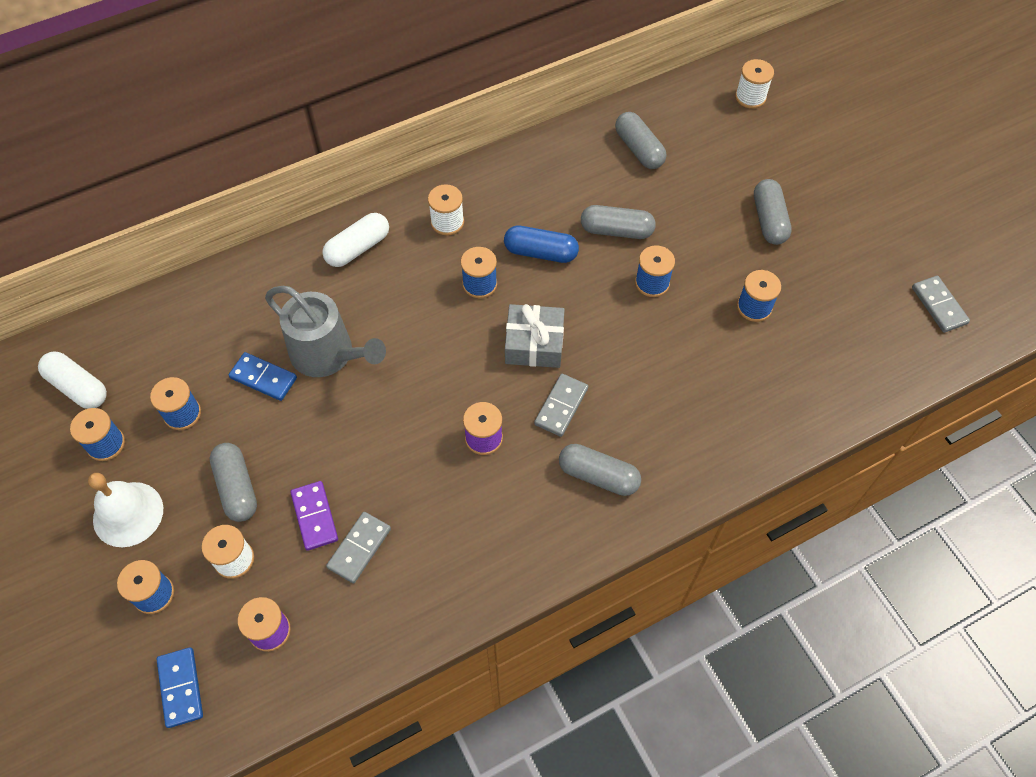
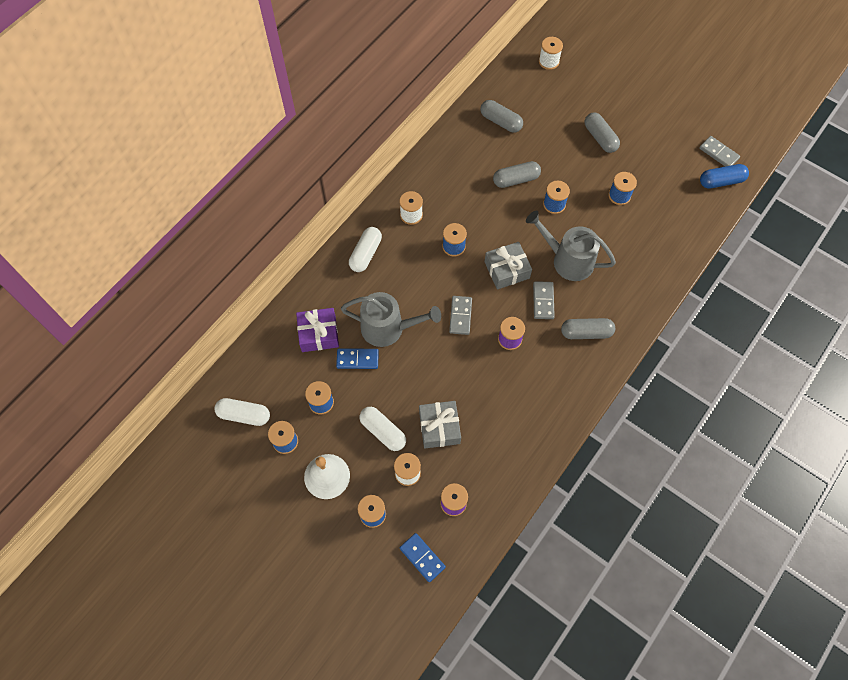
camera: 25 degrees left, 5 degrees up
(235, 324) = (318, 334): none -> purple gift
(237, 488) = (383, 431): grey capsule -> white capsule
(314, 516) = (439, 427): purple domino -> grey gift
(359, 548) = (476, 434): grey domino -> grey domino (460, 316)
(540, 252) = (479, 211): blue capsule -> blue capsule (721, 181)
(629, 365) = (568, 260): none -> grey watering can

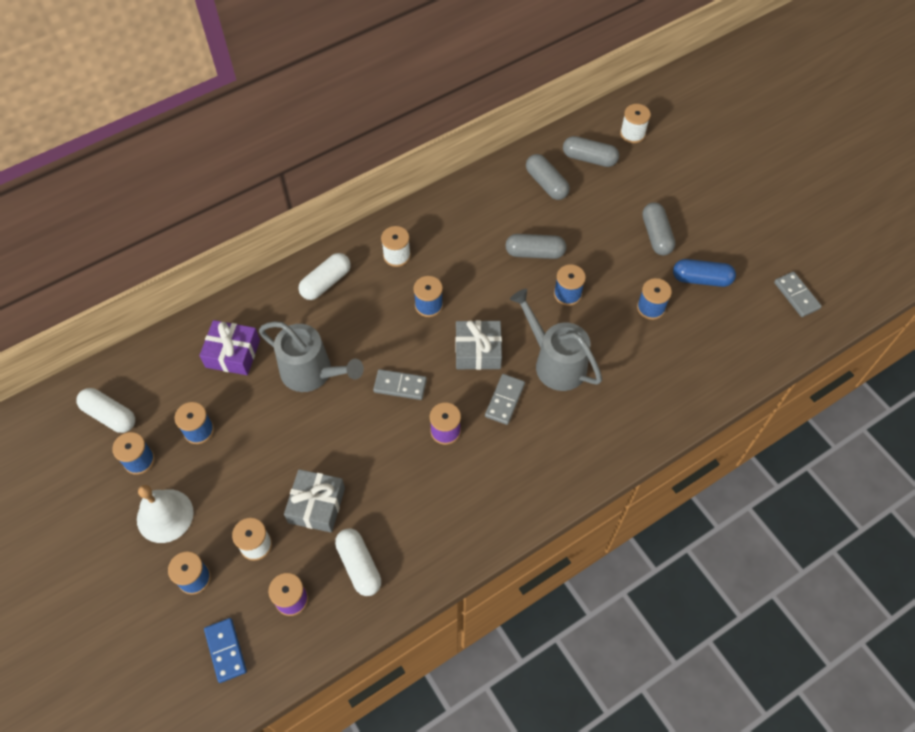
camera: 20 degrees right, 5 degrees down
(357, 359) = (261, 396): blue domino -> none
(383, 431) = (251, 487): white capsule -> white capsule (359, 565)
(460, 316) = (400, 385): grey domino -> grey domino turned 75 degrees clockwise
(586, 332) = (540, 454): grey capsule -> grey capsule (589, 158)
(721, 181) = (785, 329): blue capsule -> blue capsule (701, 279)

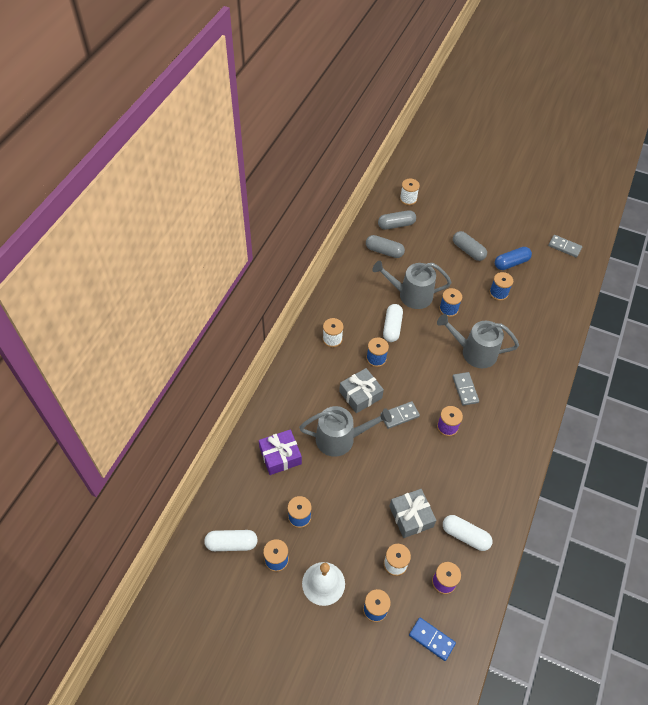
camera: 35 degrees left, 5 degrees down
(326, 282) = (302, 379): white capsule -> white capsule (392, 327)
(478, 351) = (427, 369): grey gift -> grey gift (360, 395)
(535, 253) = (411, 295): grey capsule -> grey watering can

